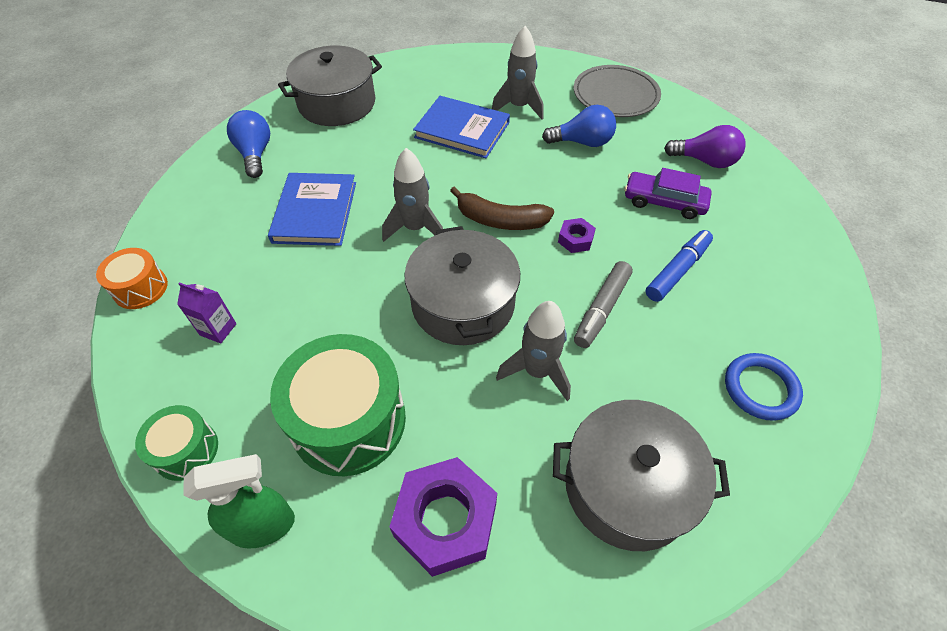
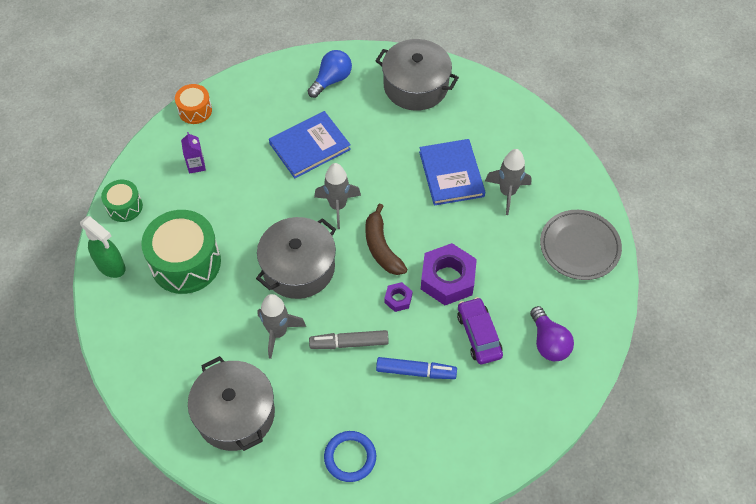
camera: 55 degrees right, 5 degrees up
(445, 520) = (162, 340): purple nut -> purple nut (447, 279)
(582, 142) = (501, 253): blue light bulb -> none

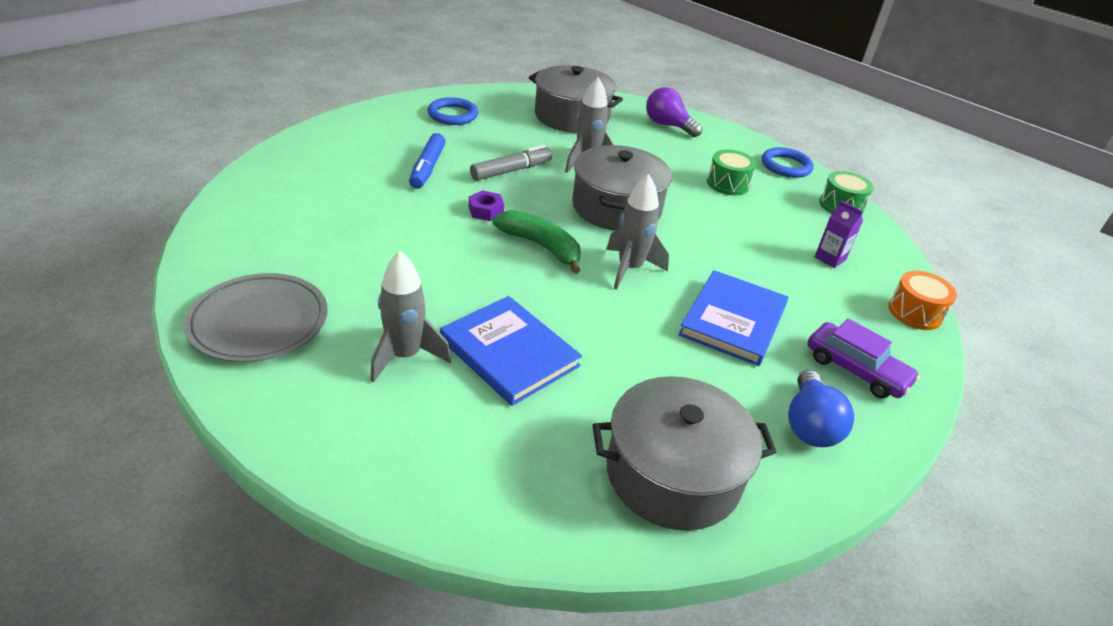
camera: 145 degrees right, 20 degrees down
(111, 266) = (786, 166): green spray bottle -> blue ring
(185, 262) = (728, 184): green drum -> green drum, size x0.53
(381, 247) = (541, 246): brown banana -> green banana
(416, 371) = (427, 168): blue marker -> blue marker turned 60 degrees counterclockwise
(447, 279) = (438, 240): purple nut -> none
(479, 335) = (372, 206): purple car -> purple car (856, 370)
(548, 342) = (280, 219): purple light bulb -> purple light bulb (668, 125)

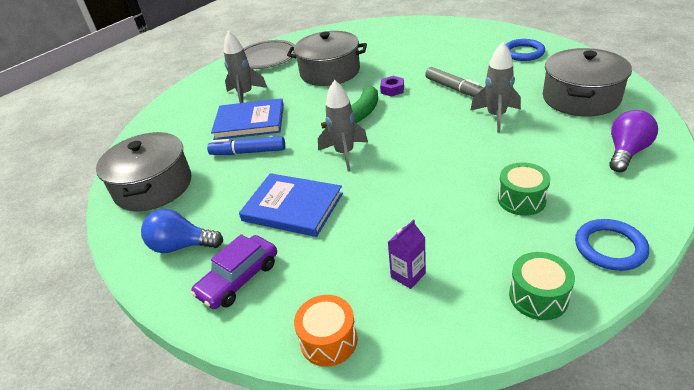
camera: 95 degrees right, 0 degrees up
(427, 168) = (434, 61): blue marker -> blue marker (248, 152)
(509, 353) = (249, 122): blue book -> blue book turned 45 degrees clockwise
(616, 207) = (430, 139): grey pot -> grey pot (330, 72)

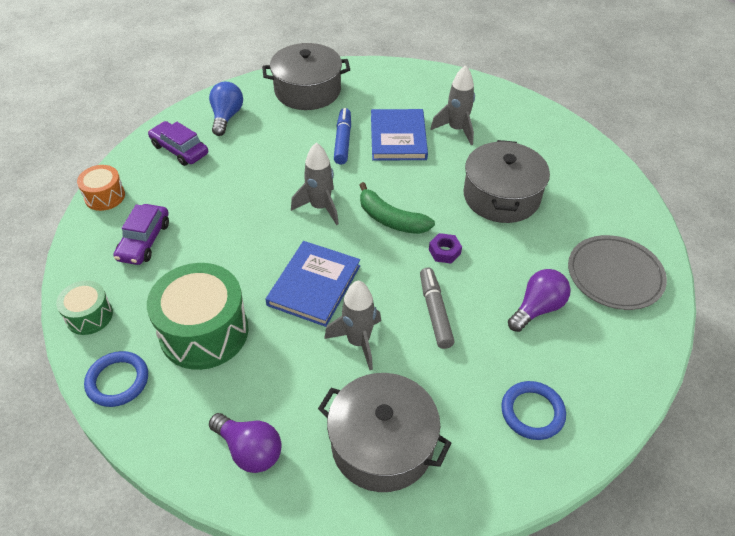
camera: 85 degrees right, 10 degrees up
(266, 58) = (549, 140): grey plate -> grey plate (615, 275)
(292, 207) = (250, 174): blue book -> blue book (314, 285)
(408, 275) = (144, 241): purple carton -> purple car
(438, 55) = (537, 308): none -> purple light bulb
(454, 89) = (435, 312): grey marker -> grey marker turned 120 degrees clockwise
(521, 199) = (204, 332): green drum -> green drum, size x1.90

